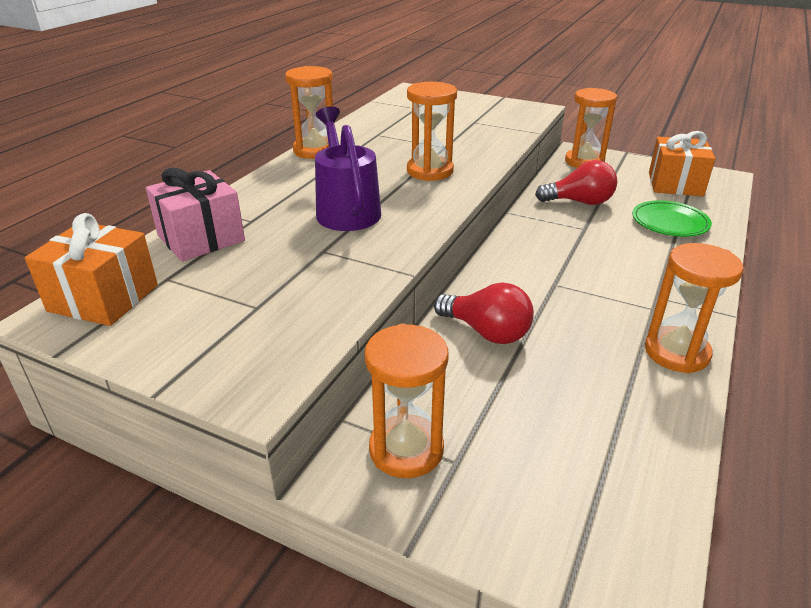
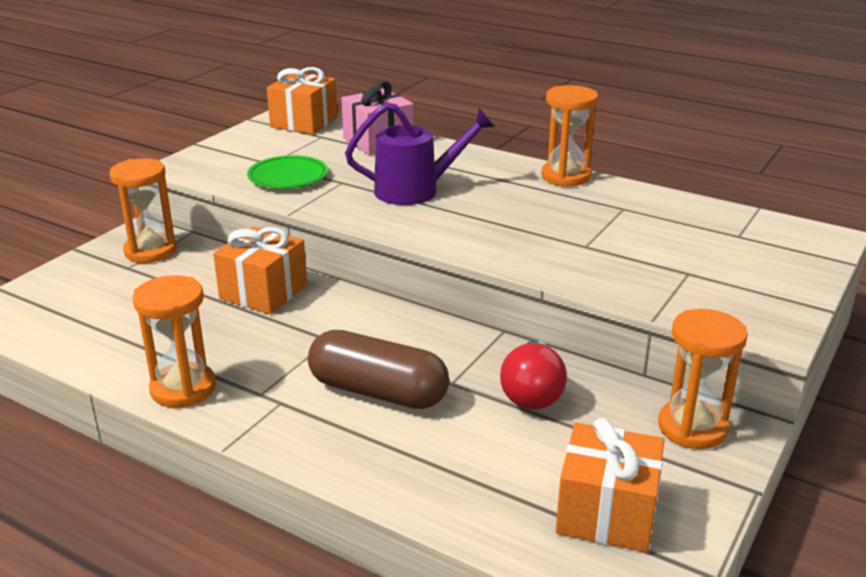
camera: 95 degrees right, 5 degrees down
(430, 171) = (506, 232): orange hourglass -> none
(486, 332) = (263, 292): red light bulb -> orange gift
(614, 255) = (378, 392): none -> brown capsule
(669, 223) = (460, 464): green plate -> green plate (288, 177)

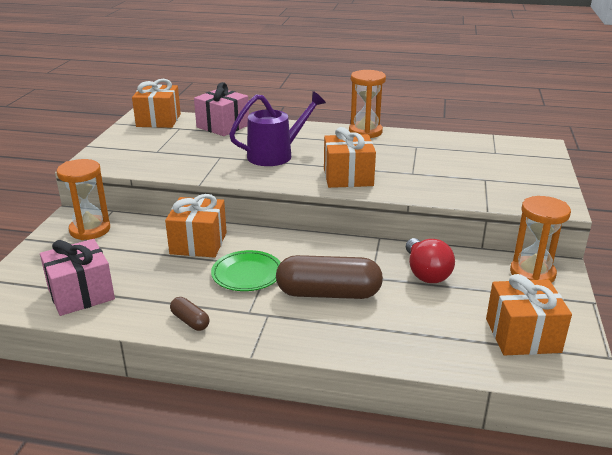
camera: 20 degrees left, 0 degrees up
(86, 328) = (81, 294): none -> pink gift
(183, 389) = (190, 321): orange hourglass -> brown capsule
(288, 177) = (178, 159): green plate -> green plate (247, 274)
(488, 236) = (348, 177): none -> orange gift

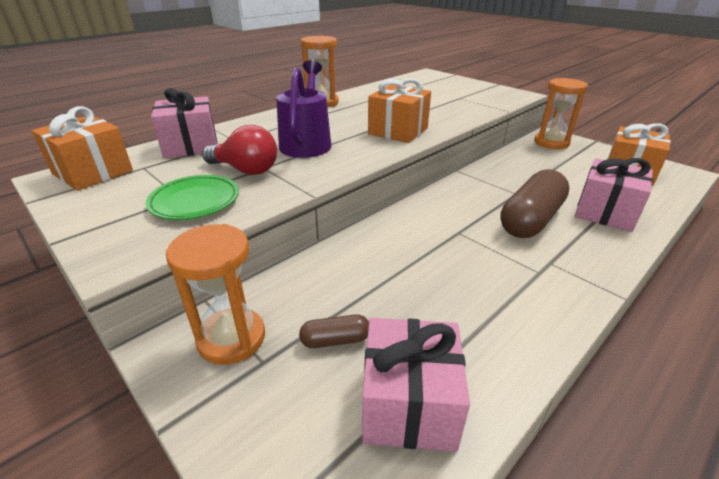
camera: 55 degrees left, 5 degrees up
(190, 321) = (538, 318): brown capsule -> brown capsule (335, 340)
(198, 243) = (371, 258): orange gift -> none
(247, 274) = (464, 249): green plate -> green plate (195, 201)
(393, 331) = (605, 212): none -> pink gift
(426, 273) = (526, 172): red light bulb -> red light bulb (246, 170)

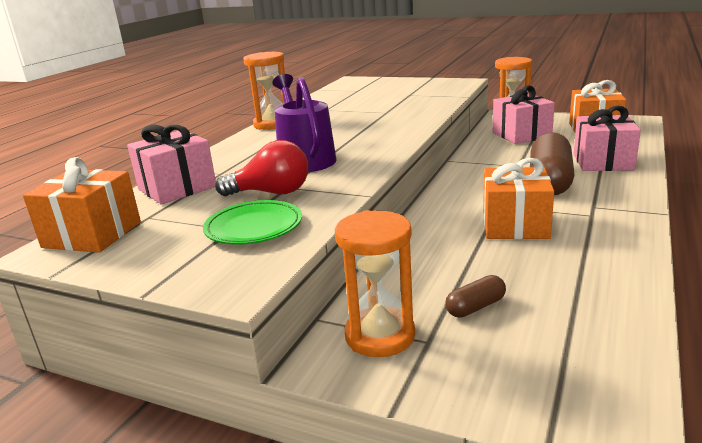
camera: 20 degrees left, 10 degrees down
(398, 131) = (384, 131): orange gift -> orange gift (515, 225)
(408, 404) = (579, 325): pink gift -> pink gift (521, 135)

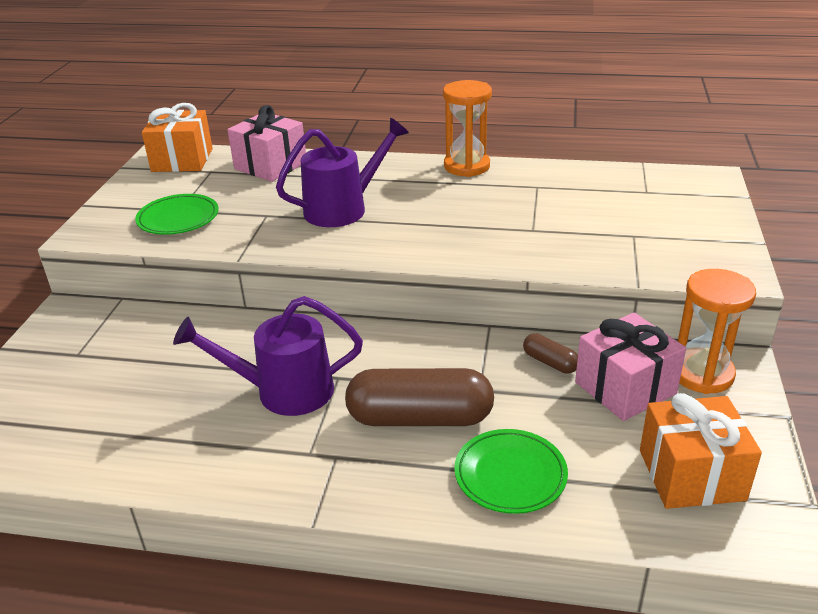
camera: 75 degrees right, 10 degrees up
(271, 193) = (252, 210): red light bulb -> none
(380, 336) = (90, 330): orange hourglass -> none
(475, 307) = (119, 374): brown capsule -> brown capsule (550, 362)
(515, 225) = (282, 391): orange gift -> purple watering can
(602, 162) = (510, 475): pink gift -> green plate

